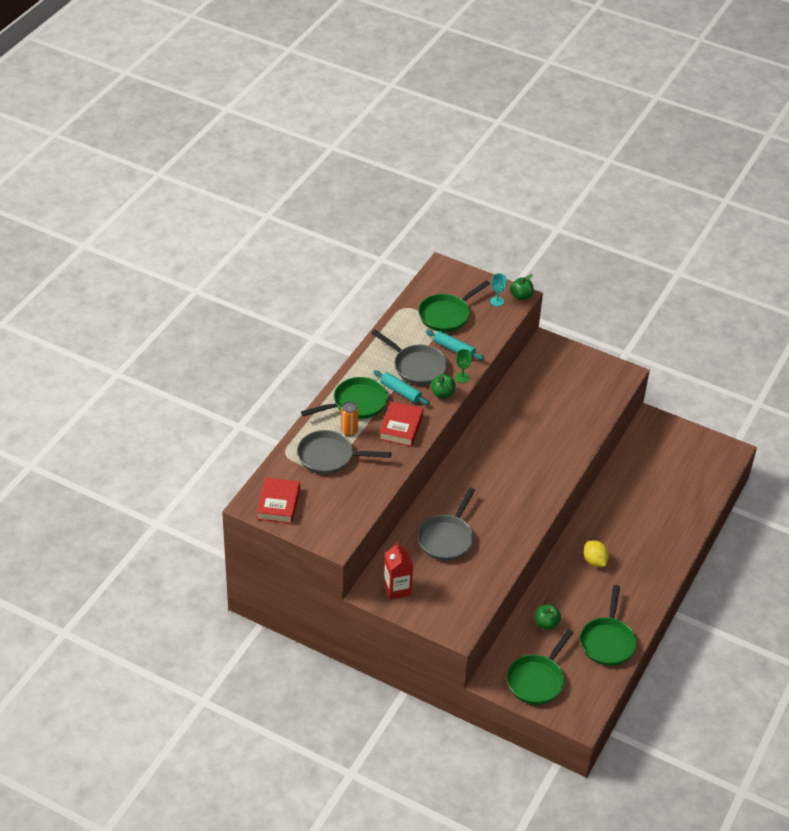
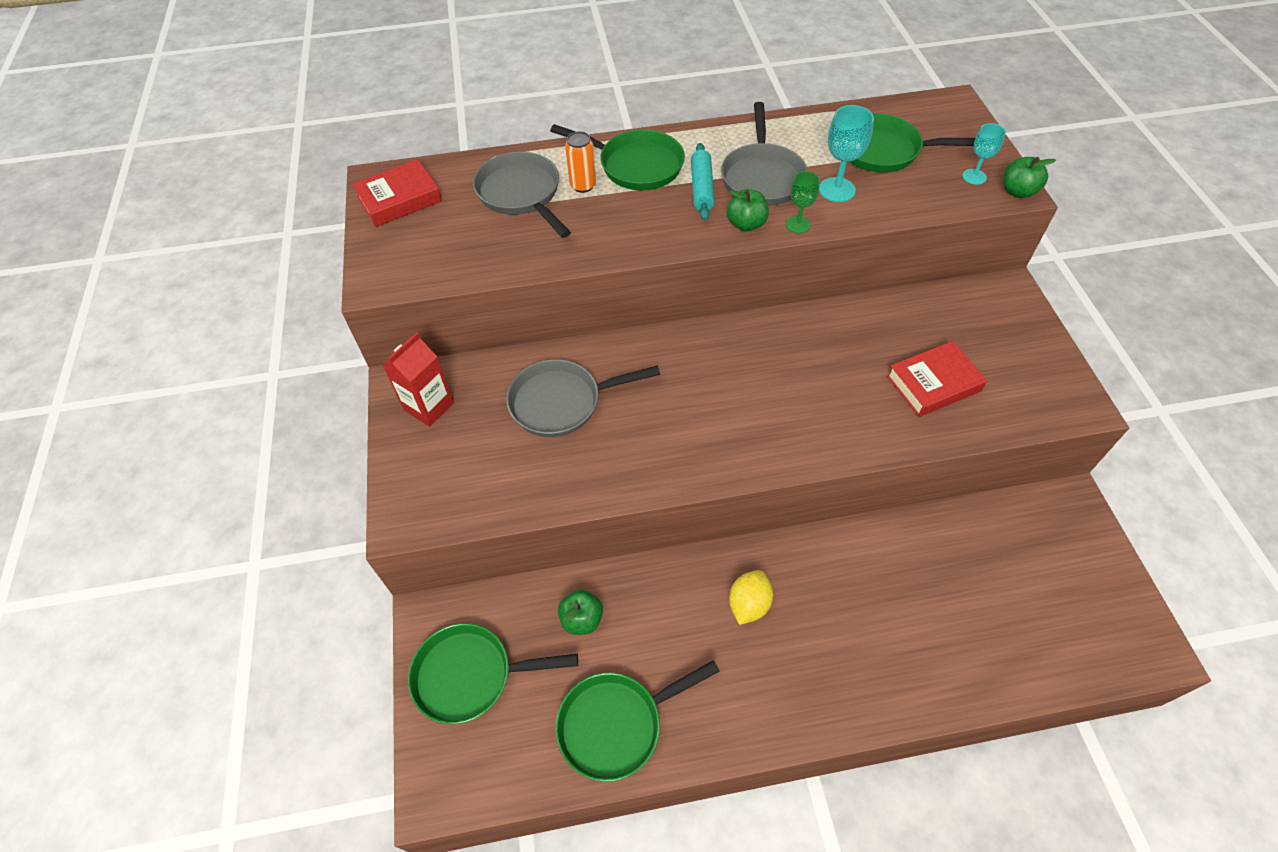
camera: 55 degrees right, 10 degrees up
(401, 427) = (641, 223): red book -> red book (933, 383)
(454, 349) = (837, 190): turquoise rolling pin -> turquoise goblet

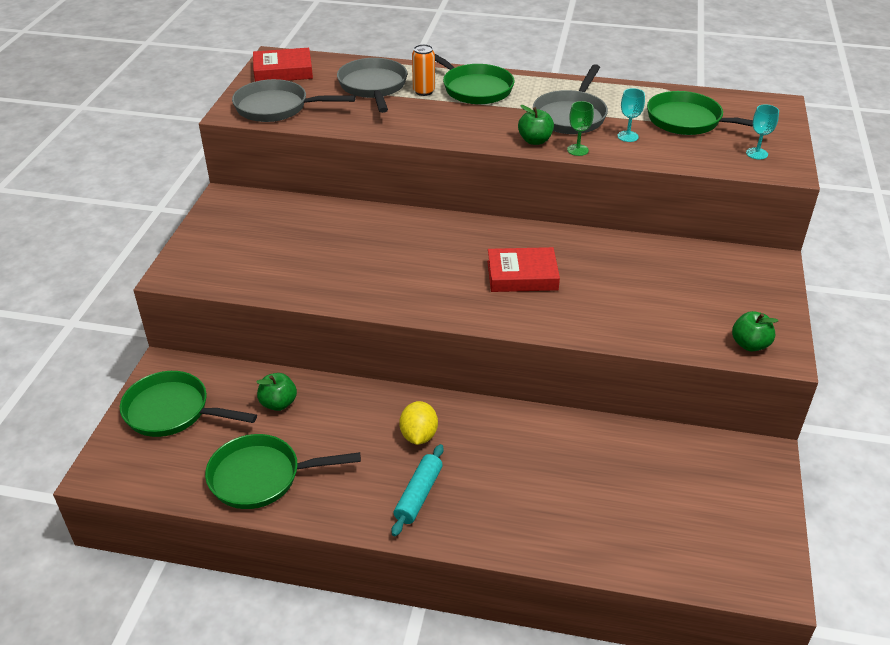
camera: 20 degrees right, 15 degrees down
(429, 406) = (236, 215): red carton -> none
(561, 402) = (336, 238): grey pan -> grey pan (276, 107)
(702, 188) = (516, 112): turquoise rolling pin -> turquoise rolling pin (419, 495)
(748, 604) = (418, 435): yellow lemon -> yellow lemon turned 45 degrees counterclockwise
(837, 190) = (627, 136): turquoise goblet -> turquoise goblet, size x0.65
(933, 383) = (653, 305): red book -> red book (522, 275)
(1018, 192) = (789, 171): green apple -> green apple (749, 344)

